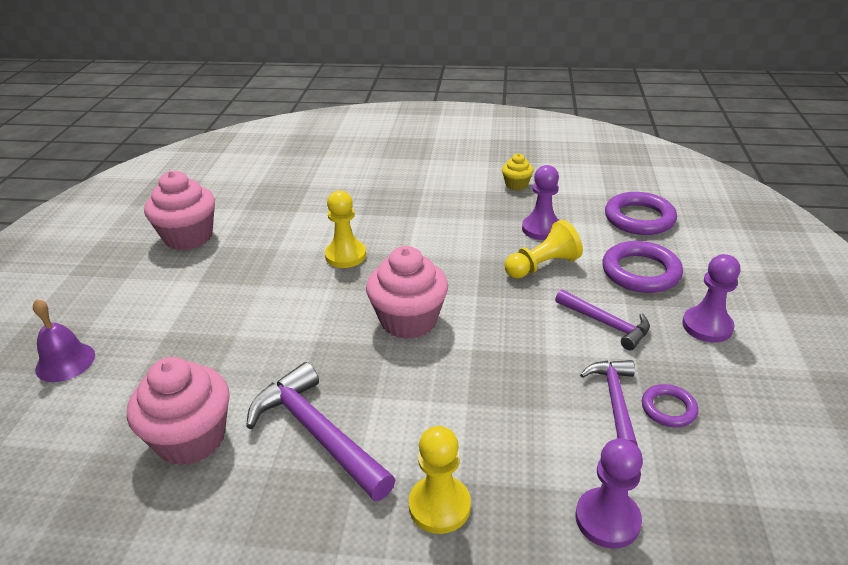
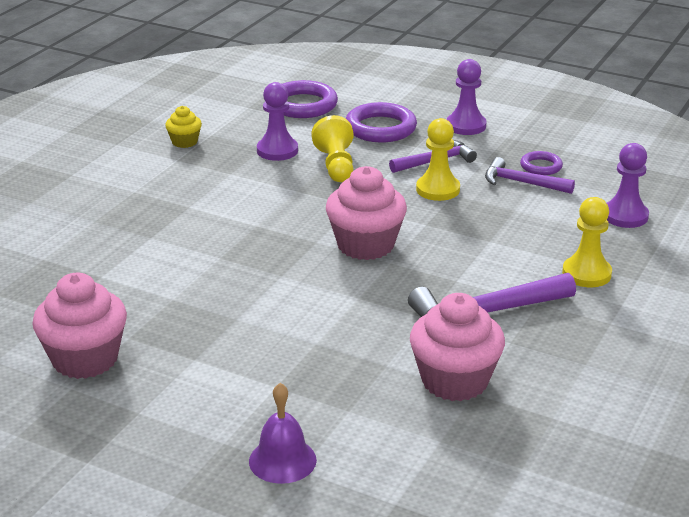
camera: 70 degrees left, 5 degrees down
(345, 255) = (227, 259): yellow pawn -> yellow pawn (438, 189)

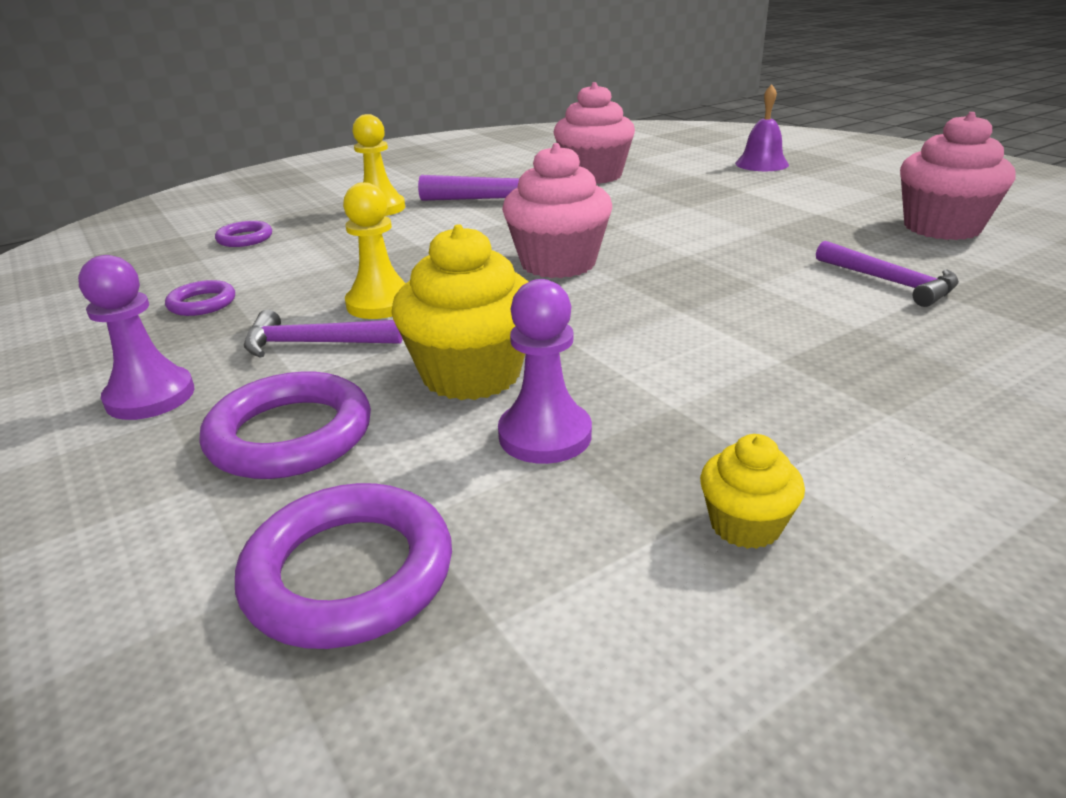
camera: 150 degrees left, 0 degrees up
(336, 165) = (471, 374): yellow pawn -> yellow cupcake
(521, 183) = (267, 290): purple hammer -> purple hammer (891, 282)
(625, 216) = (245, 238): purple pawn -> purple ring

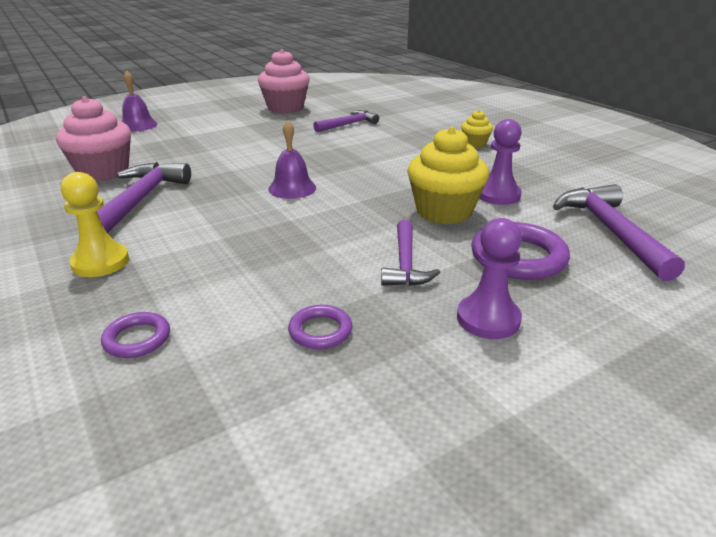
camera: 90 degrees left, 0 degrees up
(349, 573) = (610, 231): purple ring -> purple hammer
(380, 304) = (342, 244): yellow pawn -> none
(558, 263) = (292, 188): pink cupcake -> purple bell
(745, 525) = (543, 166): yellow cupcake -> yellow cupcake (475, 144)

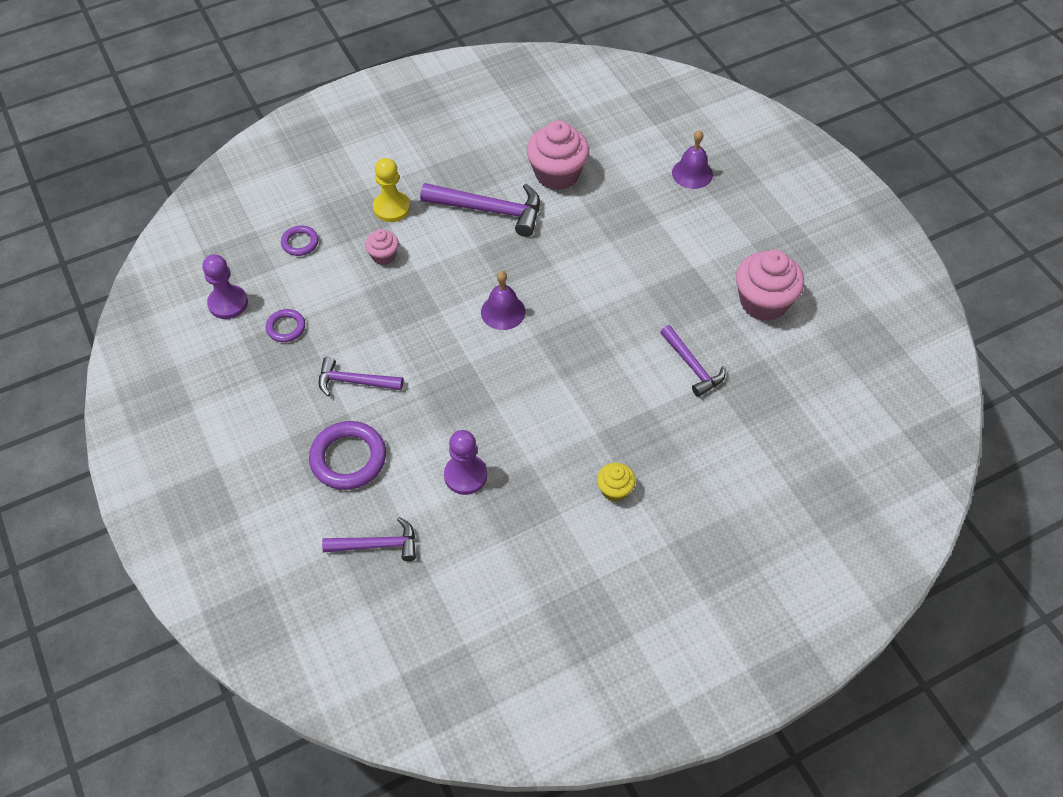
camera: 95 degrees right, 25 degrees up
(191, 261) = (383, 256): none -> pink cupcake
(444, 211) = (437, 423): yellow cupcake -> none
(488, 319) = (276, 418): purple pawn -> purple pawn (228, 303)
(610, 231) = (377, 545): purple hammer -> purple hammer, size x0.63

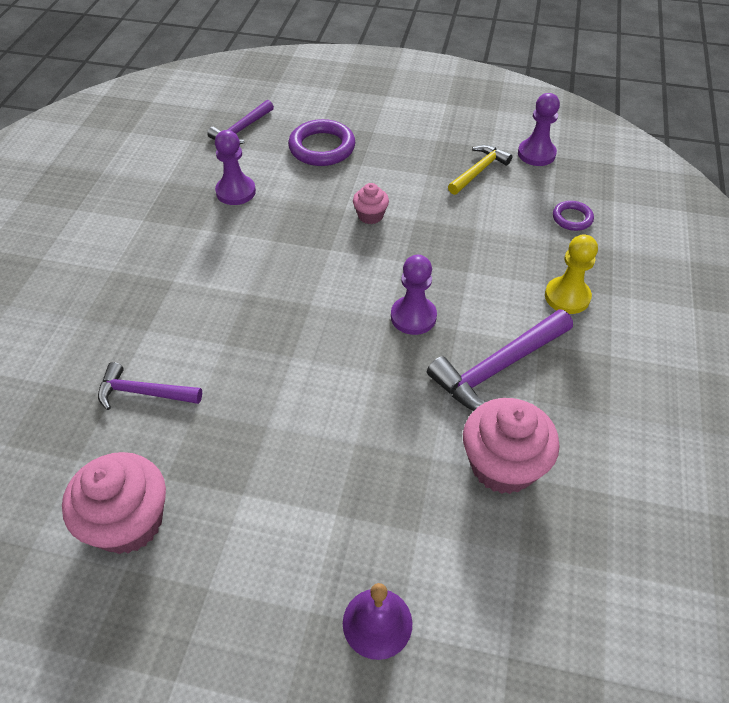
camera: 130 degrees right, 5 degrees down
(286, 327) = (479, 171): purple ring -> yellow hammer
(354, 382) = (385, 180): purple hammer -> none
(383, 256) = (506, 260): pink cupcake -> pink cupcake (370, 215)
(488, 273) = (413, 317): none -> purple pawn
(503, 312) = (358, 299): purple bell -> none
(614, 490) = (117, 259): yellow cupcake -> none

